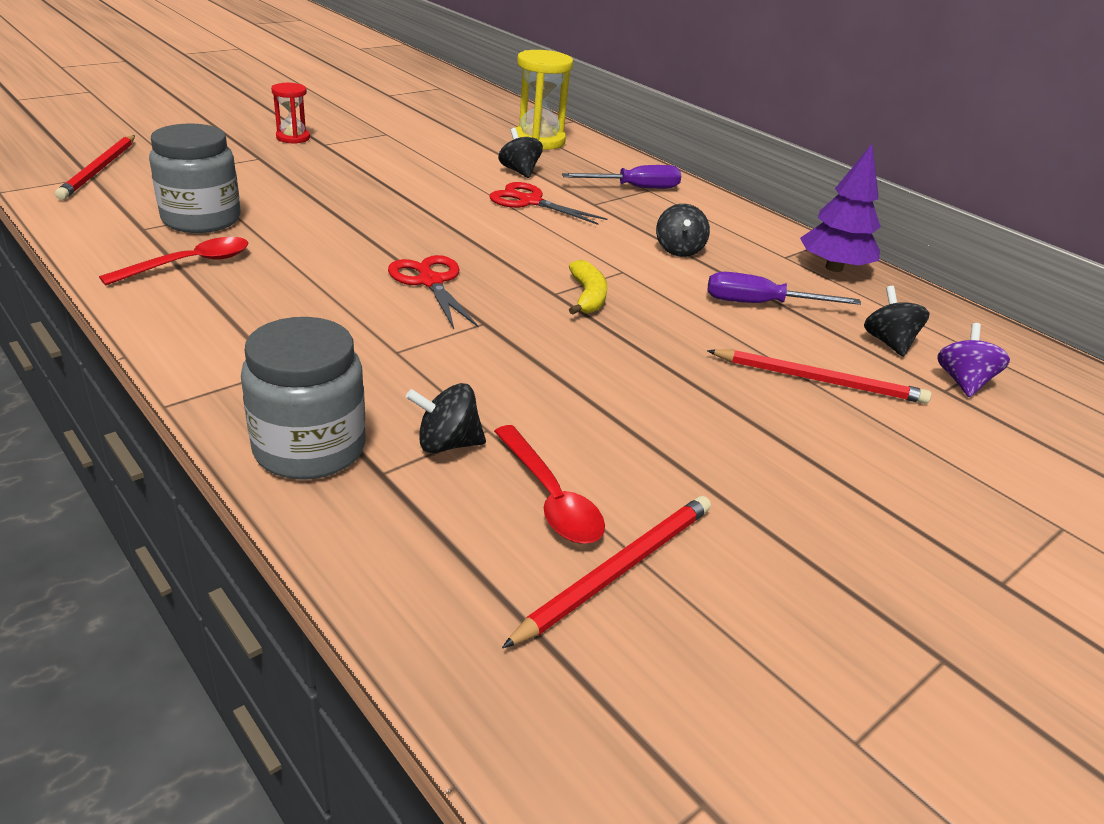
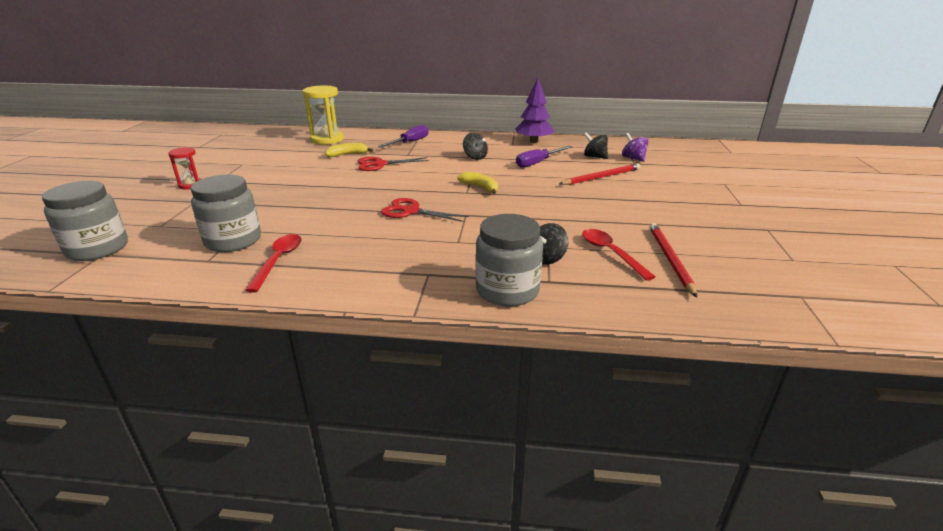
camera: 40 degrees left, 5 degrees down
(99, 169) = (97, 249): red pencil -> grey jar
(519, 171) = (347, 155): black spinning top -> yellow banana
(550, 497) = (611, 253): red spoon -> red spoon turned 135 degrees counterclockwise

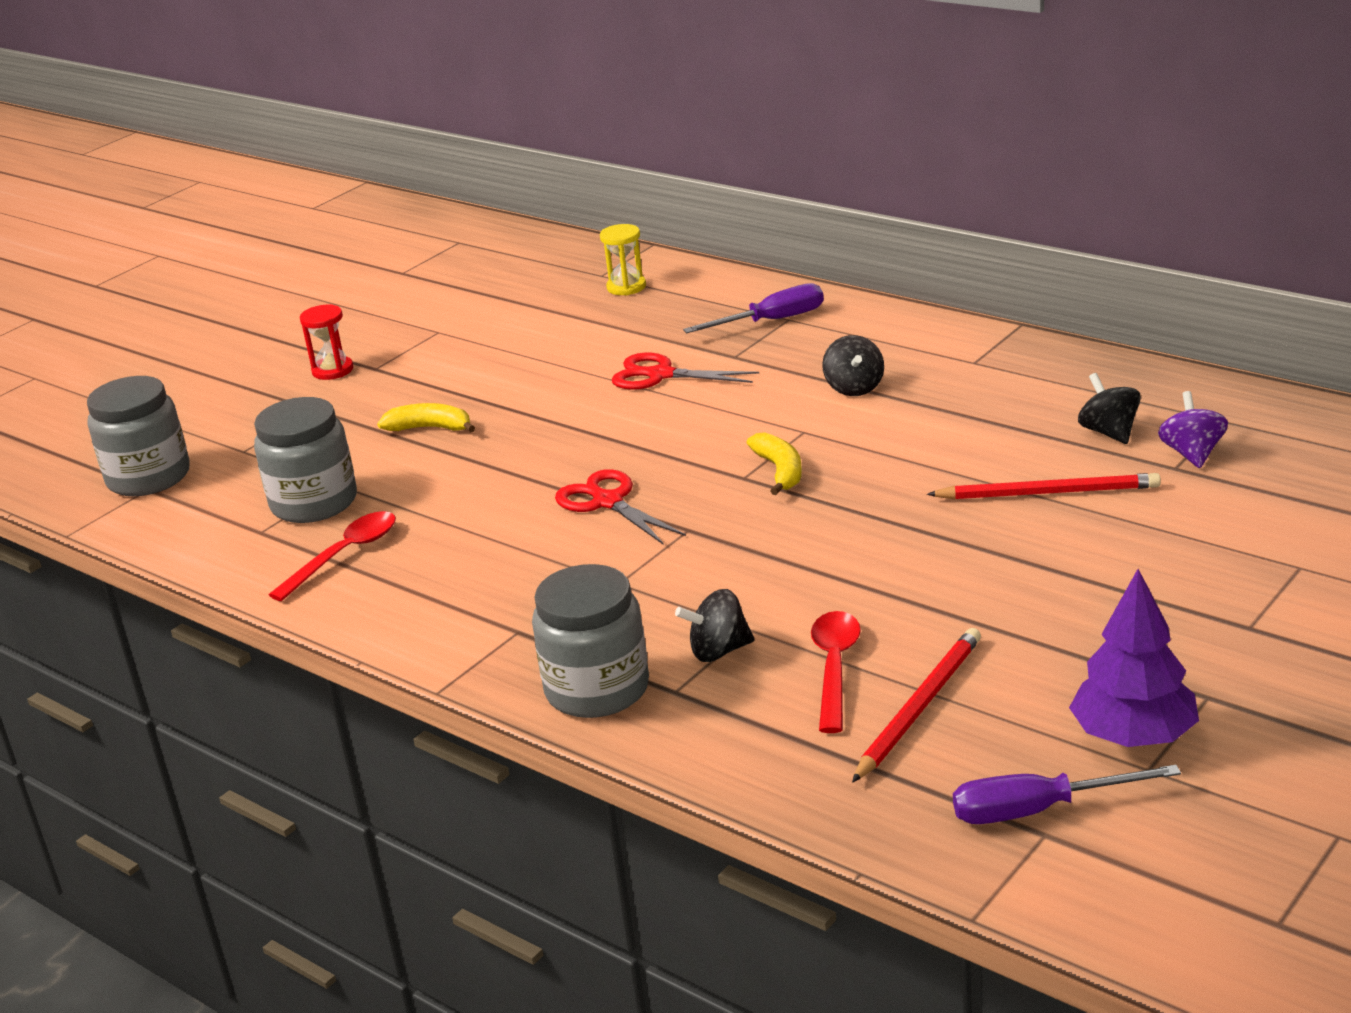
camera: 35 degrees right, 0 degrees up
(327, 139) = (626, 287): yellow hourglass -> yellow hourglass, size x0.58
(347, 155) = (626, 338): yellow banana -> yellow banana (430, 428)
(533, 141) = (1031, 361): purple tree -> purple tree (1133, 737)
(538, 163) = (965, 427): purple screwdriver -> purple screwdriver (1038, 810)

